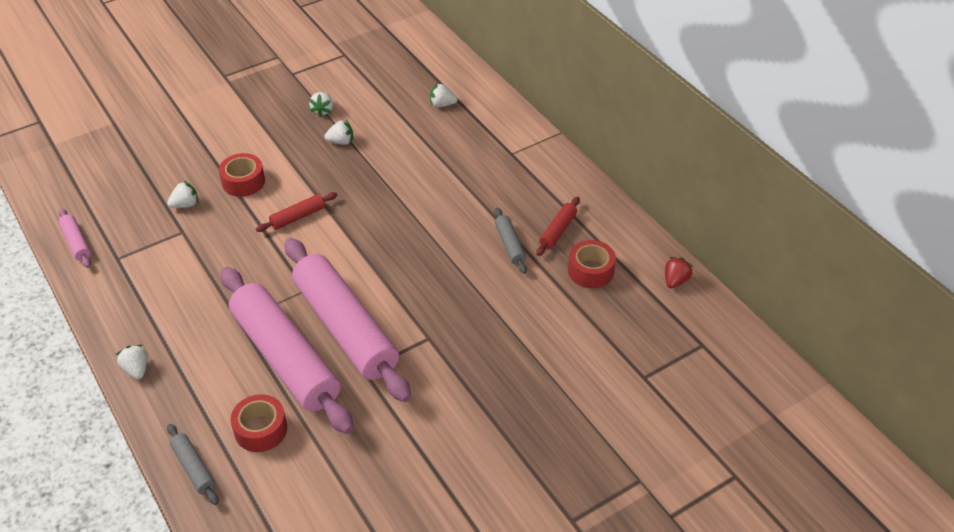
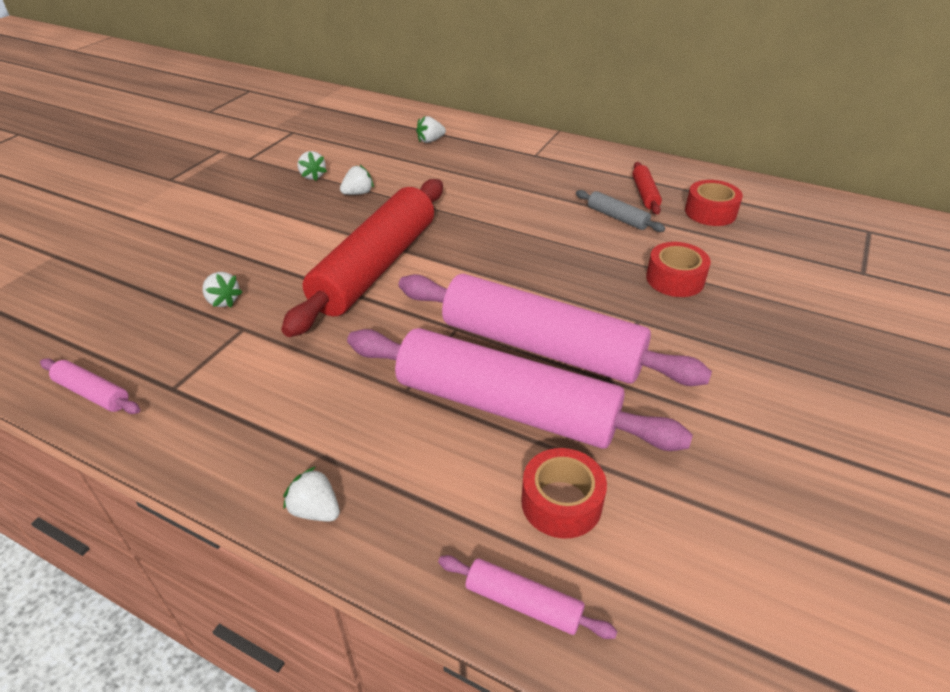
camera: 30 degrees left, 5 degrees down
(185, 205) = (223, 301): white strawberry -> white strawberry turned 105 degrees clockwise
(193, 468) = (523, 603): grey rolling pin -> pink rolling pin
(243, 182) = (279, 257): red tape -> red tape (675, 279)
(298, 217) = (376, 267): red rolling pin -> red rolling pin, size x2.44
(675, 281) = (784, 195): red strawberry -> none

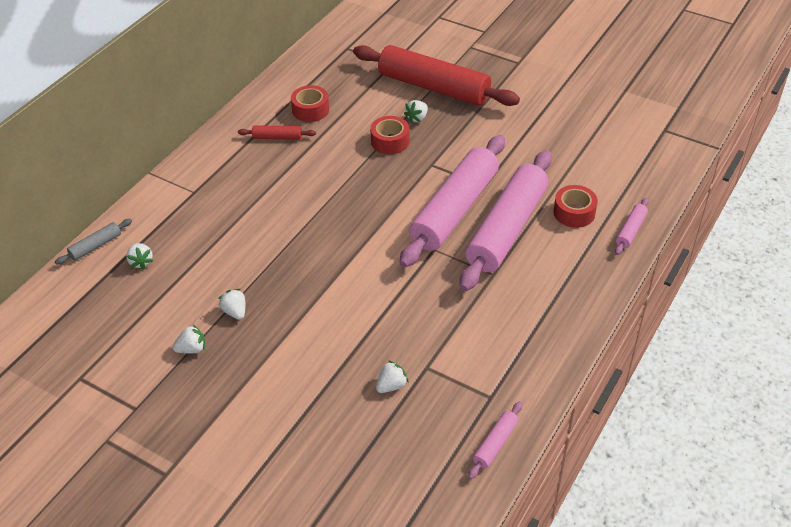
camera: 85 degrees left, 5 degrees up
(315, 510) = (586, 309): white strawberry -> white strawberry (417, 118)
(376, 267) = (356, 294): red rolling pin -> red rolling pin (434, 87)
(617, 218) = (309, 156): grey rolling pin -> grey rolling pin (96, 246)

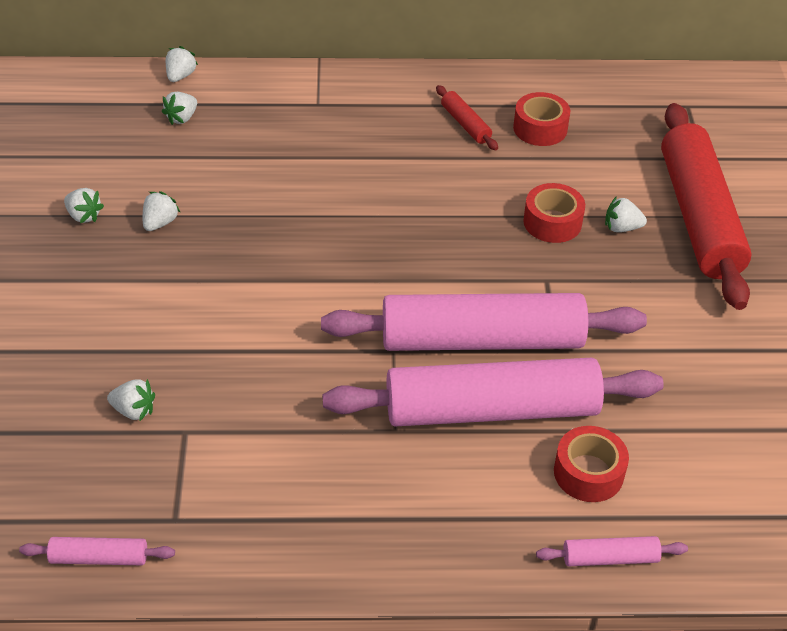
camera: 55 degrees right, 0 degrees up
(96, 246) = (180, 76): grey rolling pin -> white strawberry

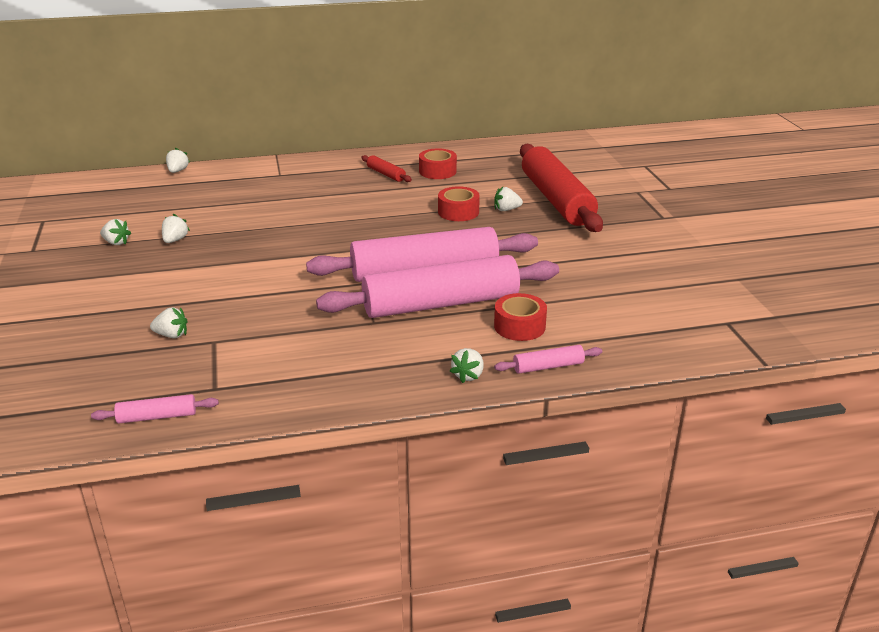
camera: 10 degrees left, 15 degrees down
(182, 118) = (182, 190): white strawberry -> white strawberry (468, 375)

